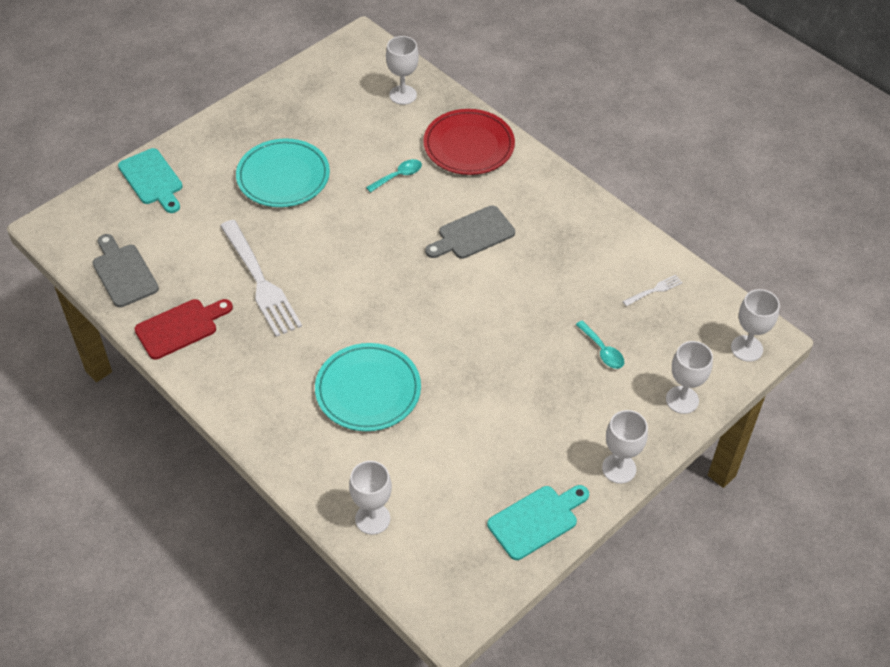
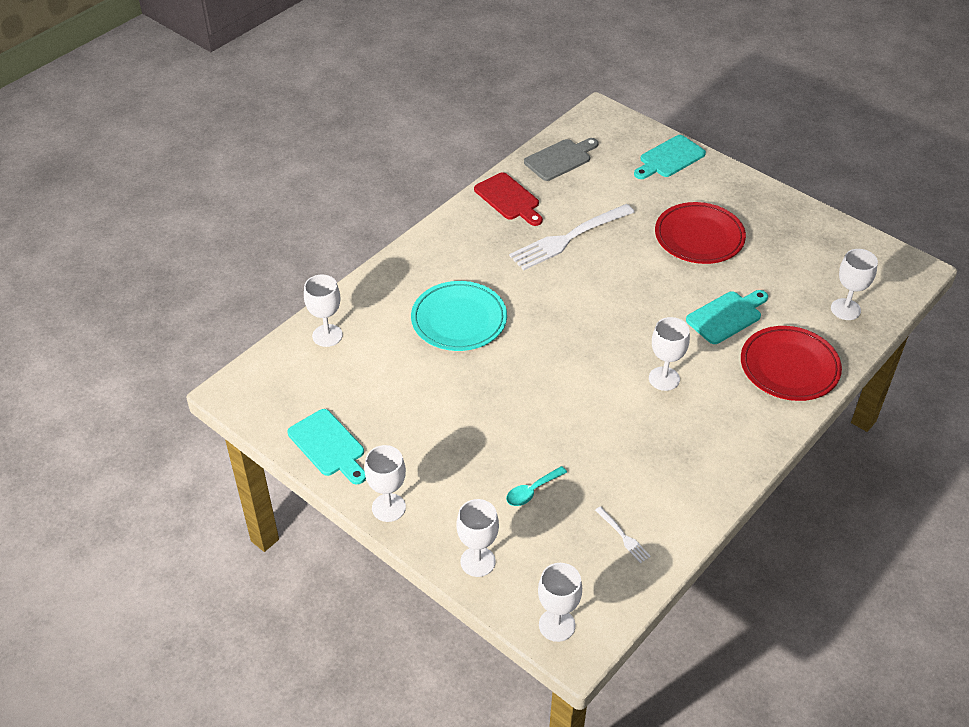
camera: 85 degrees right, 5 degrees down
(283, 177) = (699, 237): turquoise plate -> red plate
(398, 176) = (726, 316): turquoise spoon -> turquoise cutting board
(472, 234) = (664, 378): grey cutting board -> white goblet

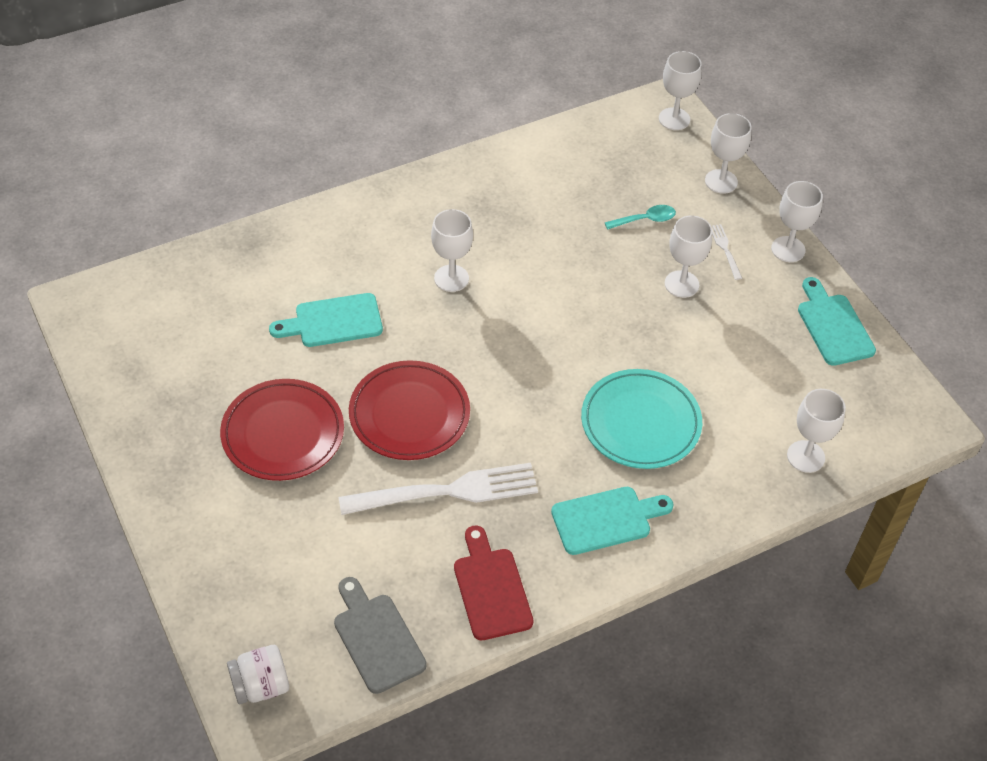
camera: 160 degrees left, 5 degrees up
(560, 159) = (377, 638): grey cutting board -> grey cutting board turned 75 degrees clockwise
(608, 124) = (261, 686): none -> white jar
(623, 536) = (582, 159): white fork -> white fork (725, 250)
(669, 158) = (221, 579): turquoise cutting board -> turquoise cutting board (606, 520)
(789, 367) = (314, 247): red plate -> red plate (409, 414)
(845, 309) = (199, 285): white goblet -> white goblet (681, 284)

